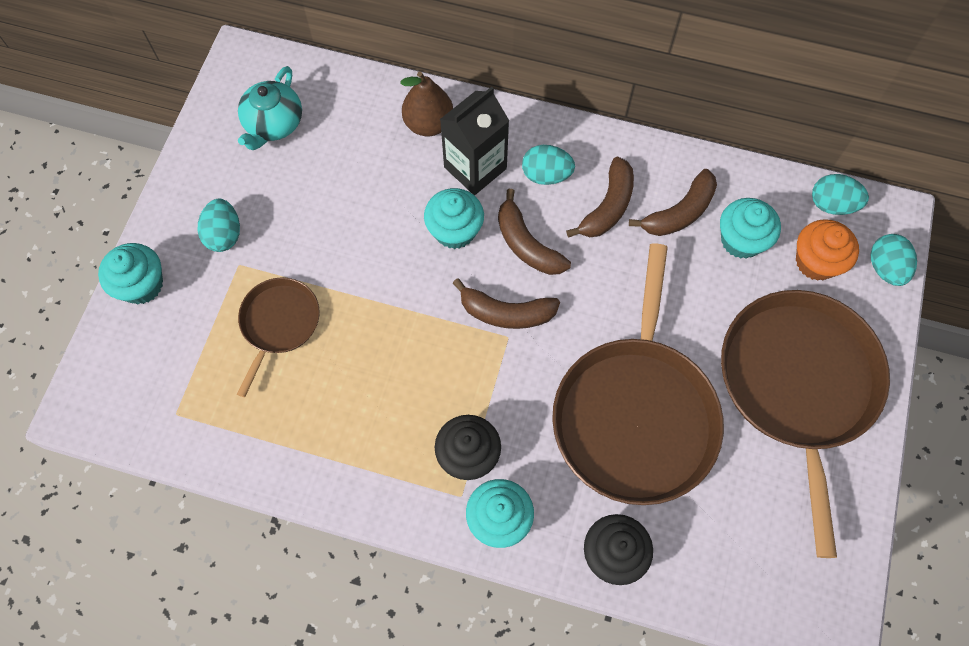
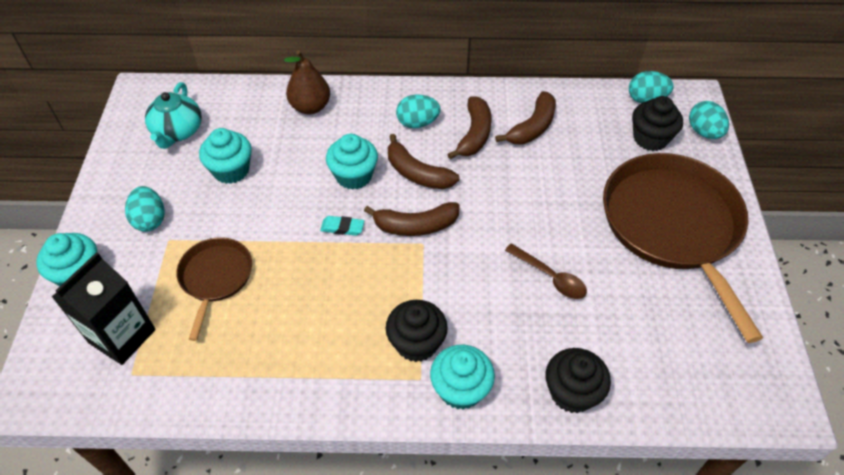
camera: 15 degrees left, 15 degrees down
(426, 295) = (342, 228): none -> turquoise eraser
(475, 168) = (358, 129): black carton -> black carton (122, 336)
(635, 414) = (550, 277): brown pan -> brown spoon
(741, 240) = (587, 136): turquoise cupcake -> turquoise cupcake (231, 170)
(816, 261) = (650, 138): orange cupcake -> black cupcake

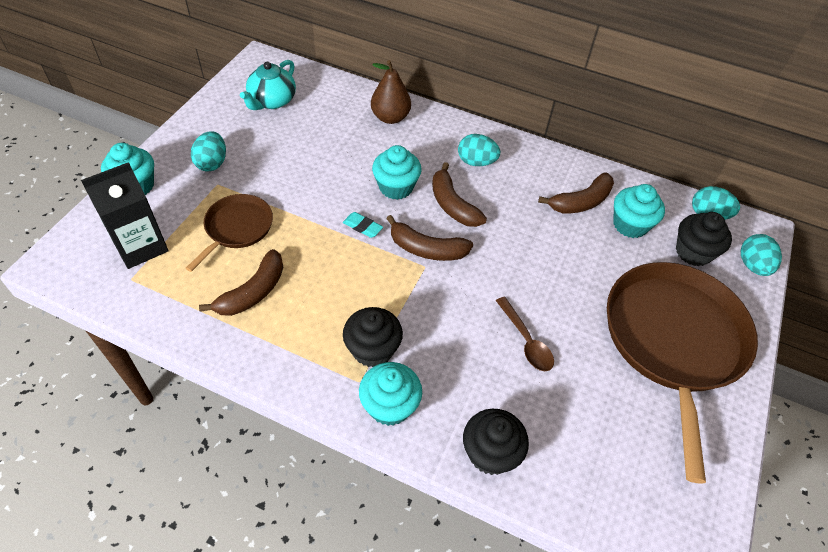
camera: 20 degrees right, 0 degrees up
(231, 170) = (297, 146): turquoise cupcake -> turquoise cupcake (630, 225)
(474, 134) = (522, 189): brown banana -> brown banana (253, 292)

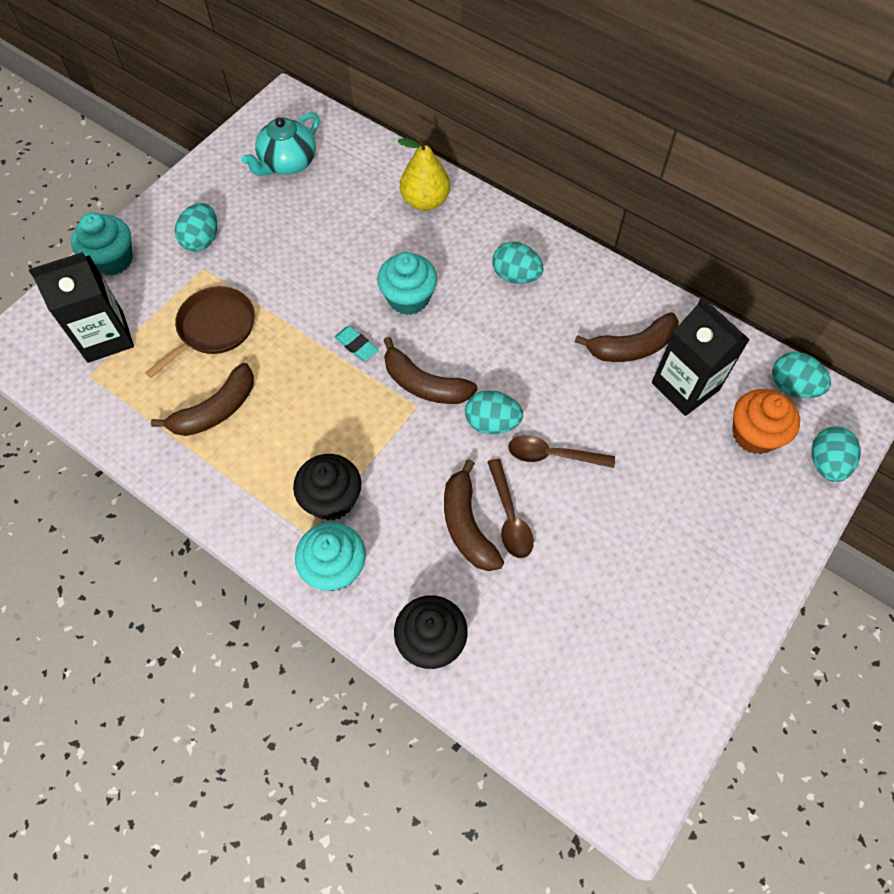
camera: 15 degrees right, 10 degrees up
(390, 117) = (425, 201): brown pear -> yellow pear
(452, 205) = (470, 330): brown banana -> brown banana (467, 525)
(490, 271) = (492, 422): none -> turquoise egg
(545, 288) = (552, 455): none -> brown spoon
(630, 225) = (685, 386): turquoise cupcake -> black carton
(673, 341) = (688, 545): brown pan -> none
(693, 252) = (754, 434): black cupcake -> orange cupcake

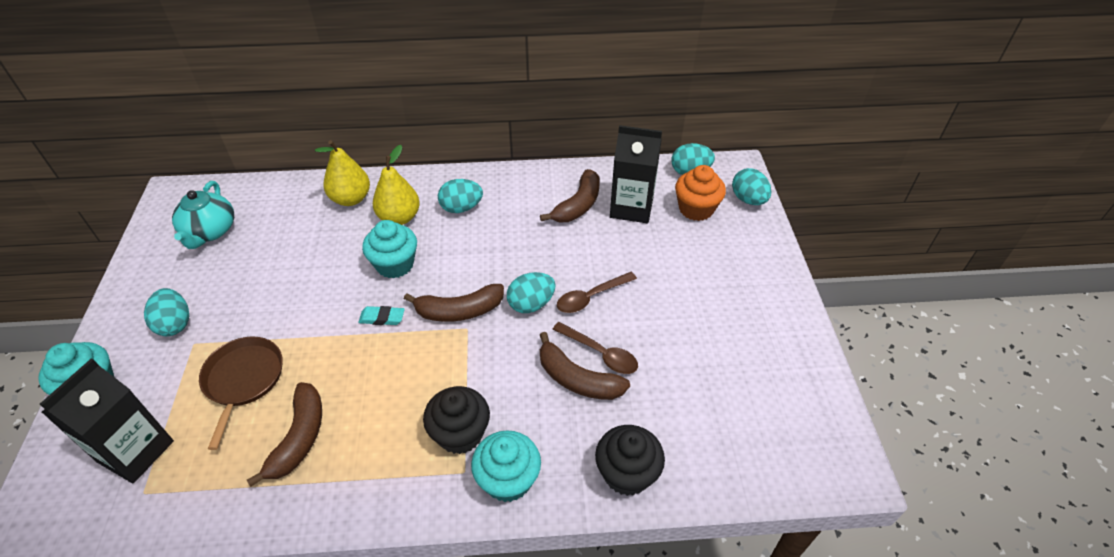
camera: 40 degrees left, 15 degrees down
(451, 250) = (399, 218): none -> yellow pear

